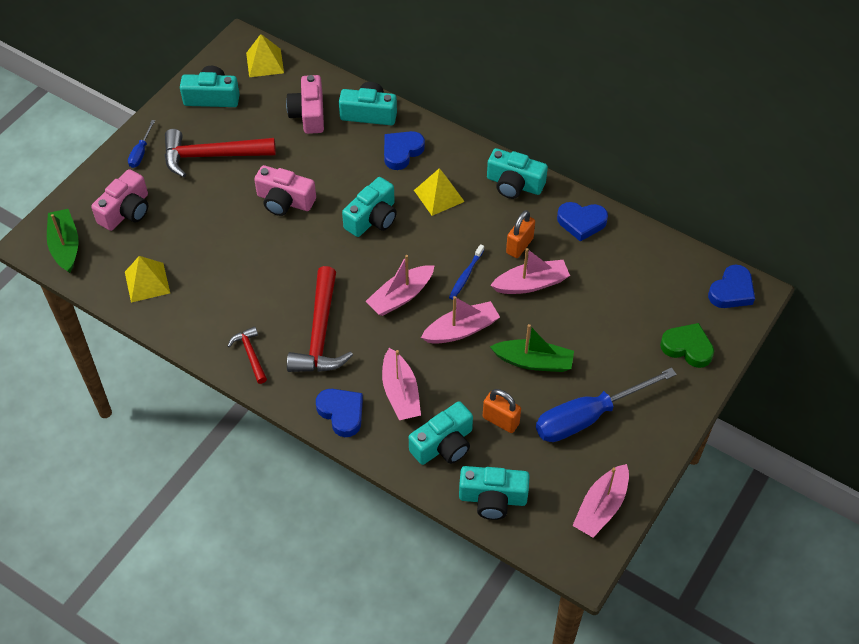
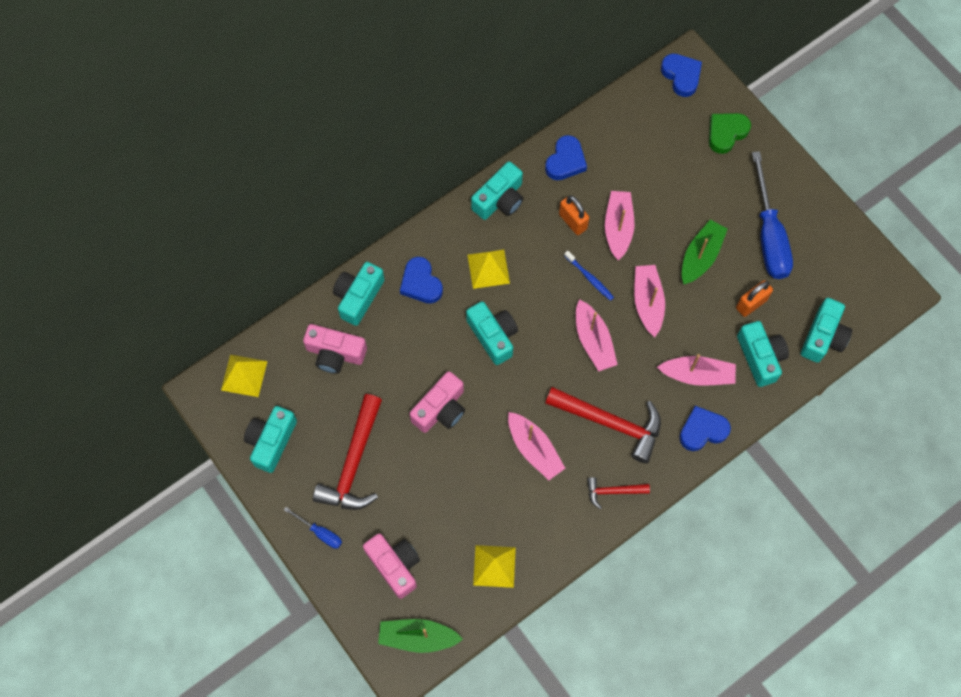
camera: 70 degrees left, 15 degrees up
(601, 507) = (855, 258): pink boat -> pink boat (534, 449)

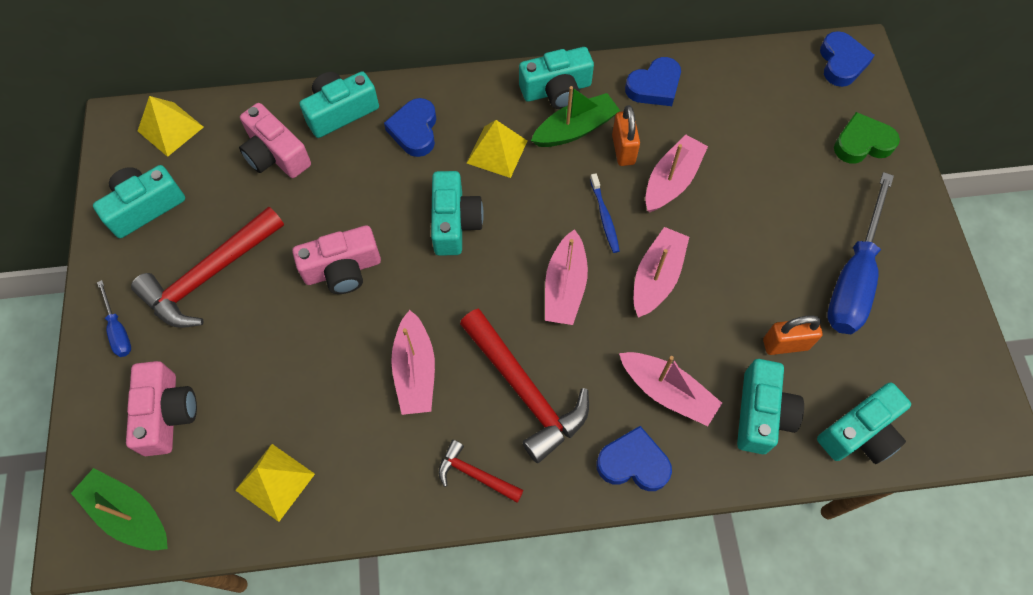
camera: 30 degrees right, 5 degrees down
(700, 256) = (753, 259): green boat -> green boat (575, 129)

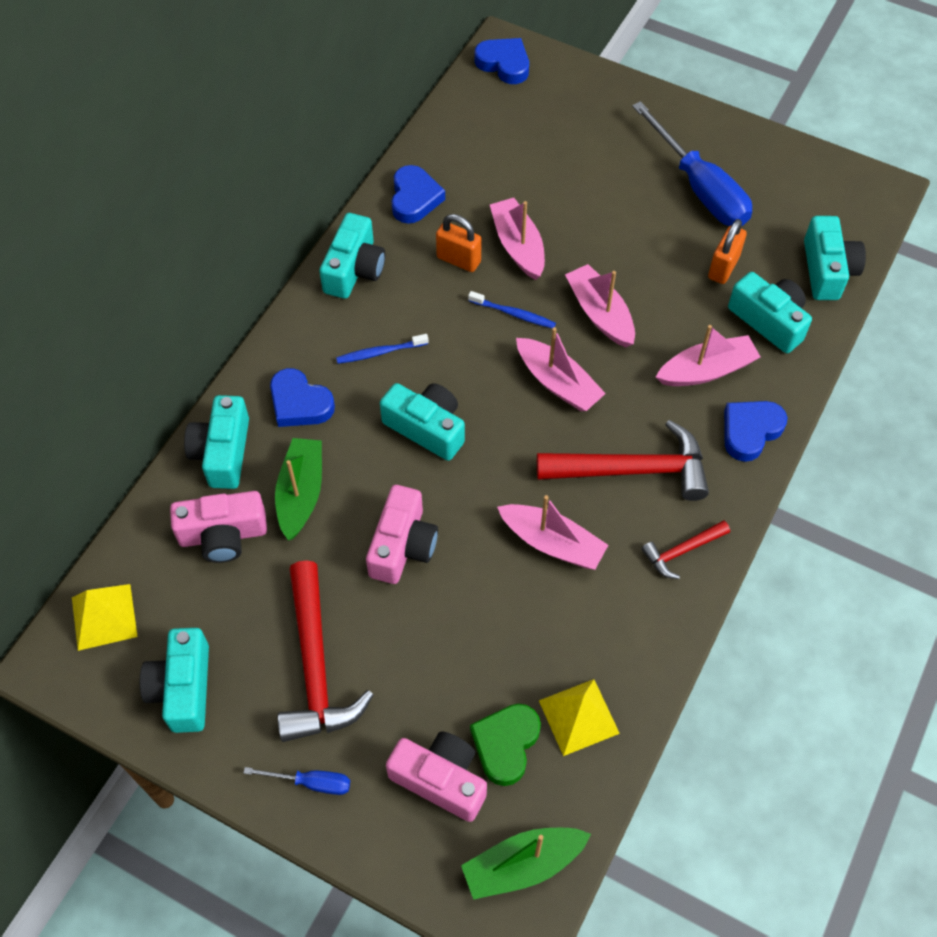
camera: 55 degrees left, 5 degrees down
(497, 152) = (380, 352): yellow pyramid -> blue toothbrush
(575, 129) = (407, 280): green boat -> green boat (301, 493)
(862, 143) = (589, 102): green heart -> green heart (506, 744)

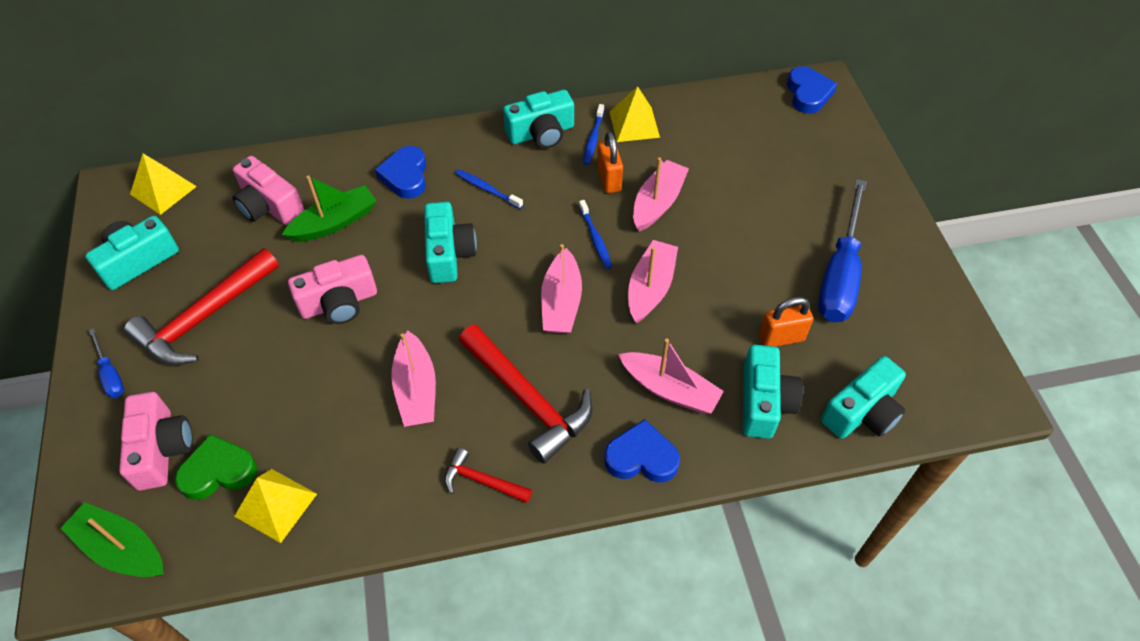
camera: 50 degrees right, 5 degrees down
(223, 452) = (332, 165): turquoise camera -> none
(400, 238) = (593, 138): none -> blue toothbrush
(414, 198) = (634, 124): blue heart -> yellow pyramid

